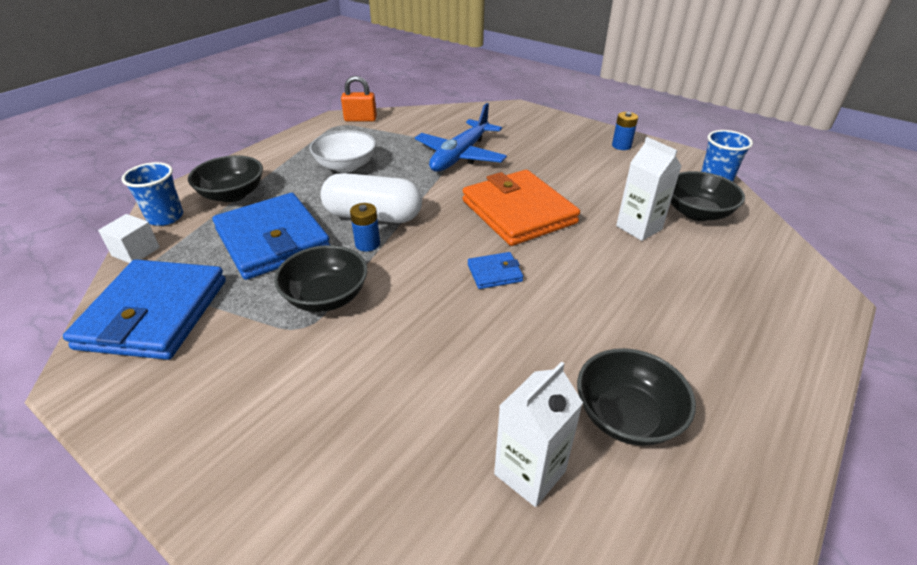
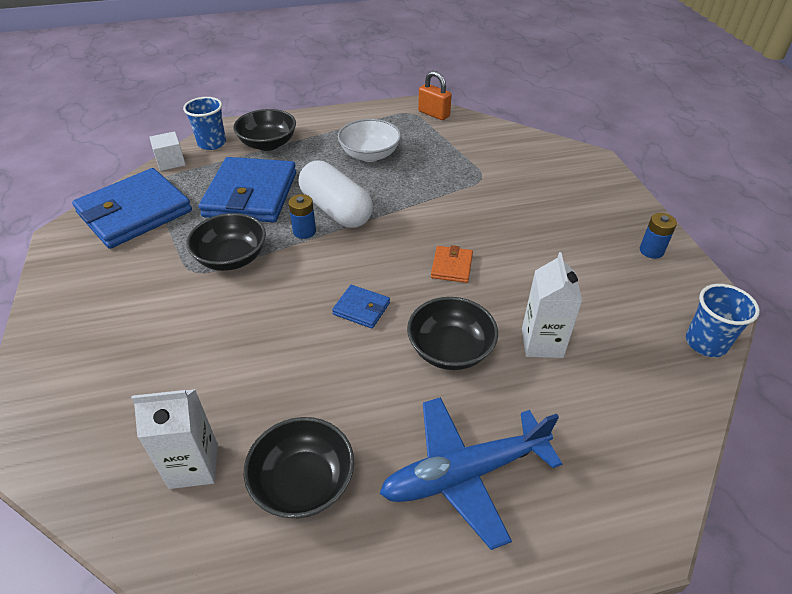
camera: 40 degrees right, 5 degrees up
(460, 155) = (473, 187): blue plane -> blue plane (465, 473)
(518, 212) = (451, 266): orange wallet -> orange wallet, size x0.44
(697, 212) = (628, 363): black bowl -> black bowl (450, 350)

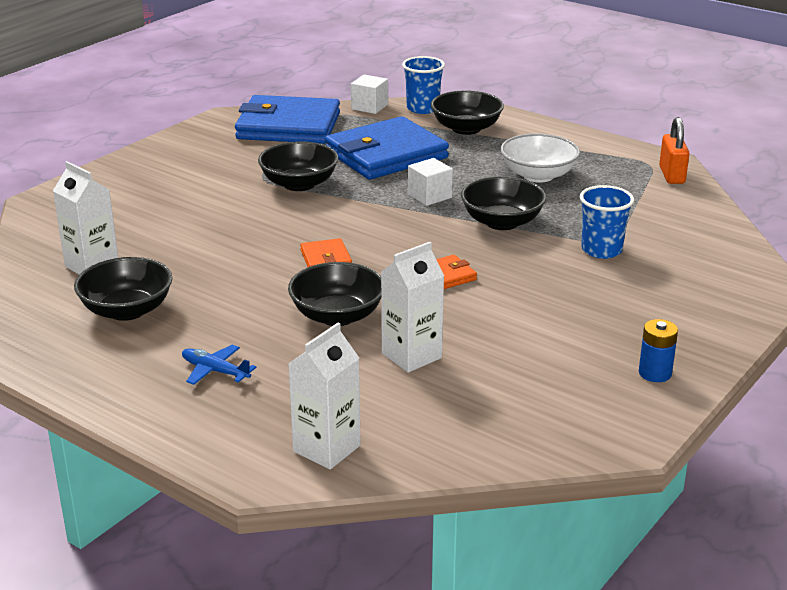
camera: 50 degrees right, 15 degrees down
(304, 231) = (378, 196): blue battery -> none
(336, 210) = (429, 196): white capsule -> white cube
(361, 308) = (326, 259): blue wallet -> orange wallet
(410, 202) = (502, 222): none -> black bowl
(465, 473) = (215, 371): blue plane -> blue plane, size x0.46
(635, 465) = (326, 448): none -> white carton
(706, 343) = (550, 446): blue cup -> blue cup (601, 250)

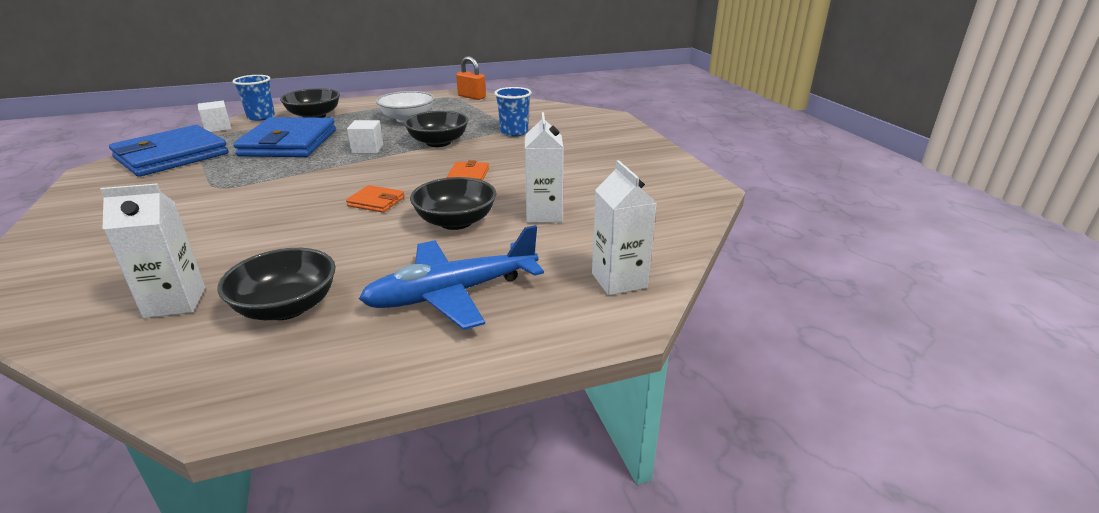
camera: 55 degrees left, 0 degrees up
(215, 371) = (453, 294): blue plane -> blue plane, size x2.16
(299, 184) = (258, 178): black bowl -> none
(655, 373) = (652, 161): blue battery -> none

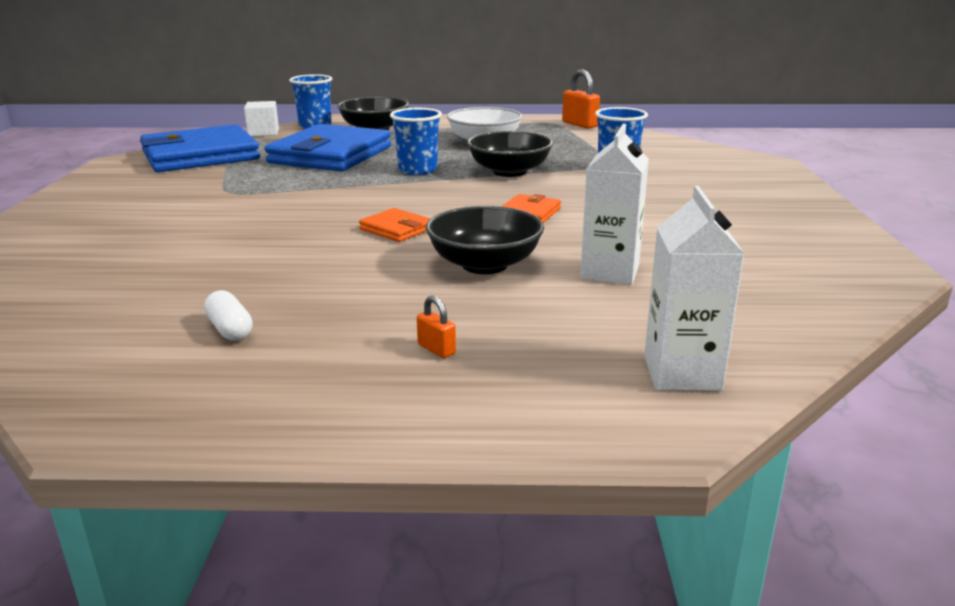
camera: 20 degrees right, 5 degrees down
(175, 302) = (117, 303): white carton -> none
(287, 307) = (230, 329): black bowl -> white capsule
(367, 149) = (418, 170): white cube -> blue cup
(453, 294) = (436, 349): blue plane -> orange padlock

